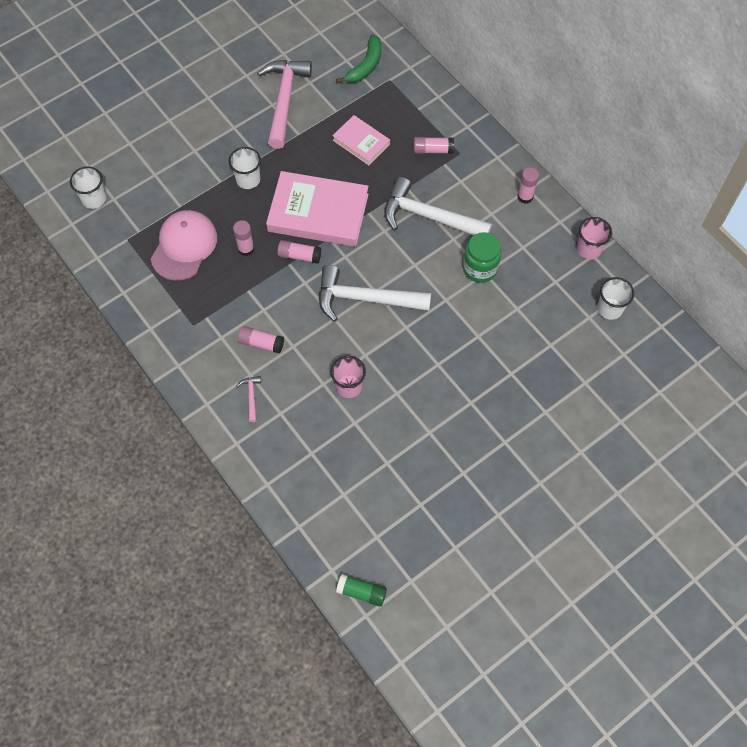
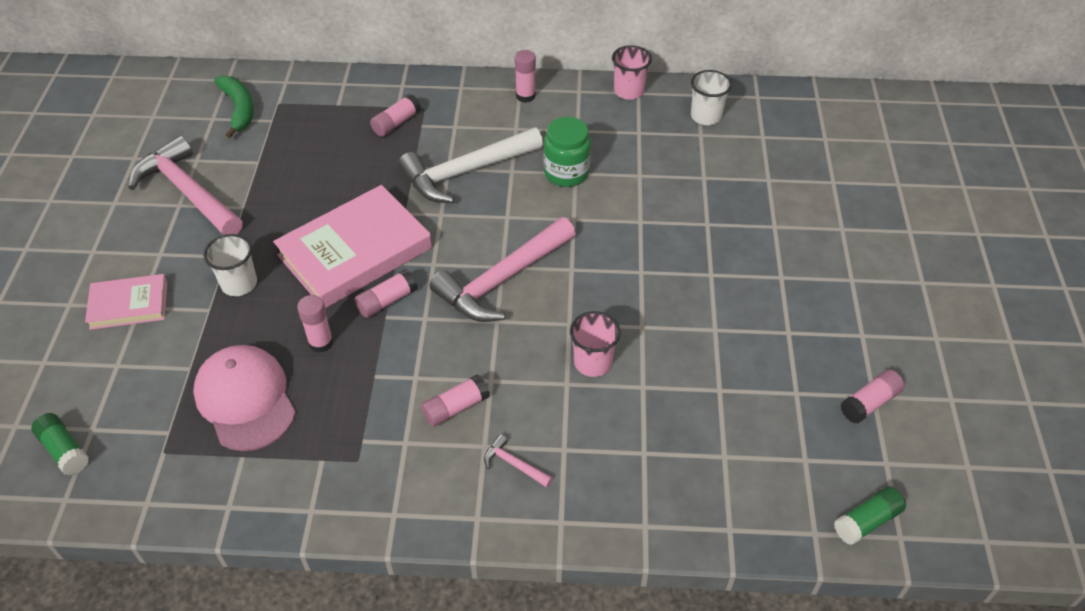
camera: 50 degrees left, 15 degrees down
(94, 199) = (64, 450): white cup -> green glue stick
(361, 142) = (318, 167): pink book -> pink book (129, 305)
(365, 299) = (502, 280): white hammer -> pink hammer
(447, 548) = (869, 403): none -> pink glue stick

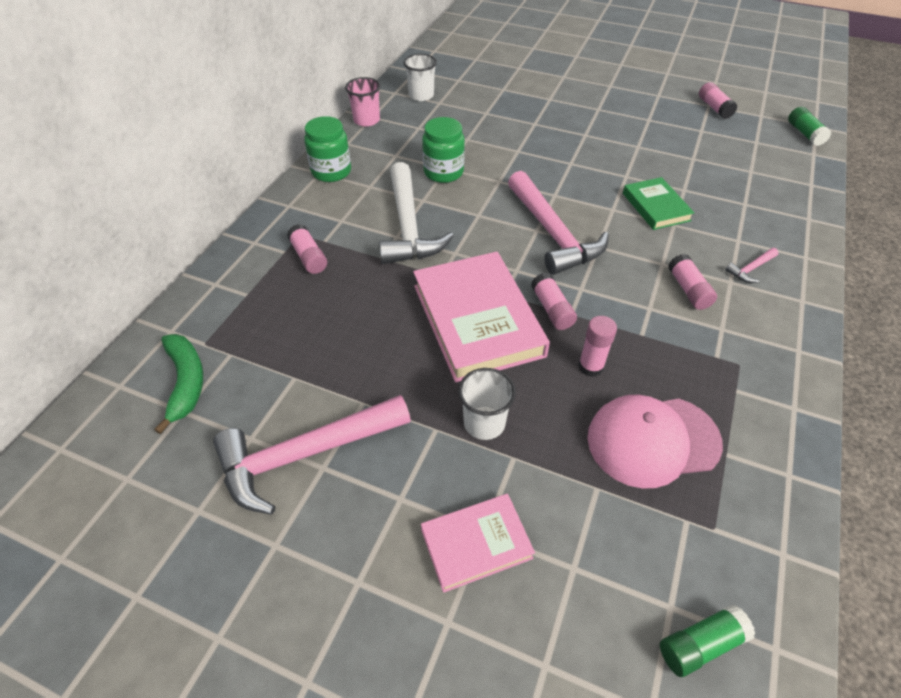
camera: 70 degrees left, 0 degrees up
(129, 305) = (476, 544): pink book -> pink book turned 60 degrees clockwise
(239, 109) = (186, 382): green banana -> green banana turned 75 degrees clockwise
(525, 96) = (331, 171): pink glue stick -> green jar
(593, 362) = (656, 207): pink cup -> green book

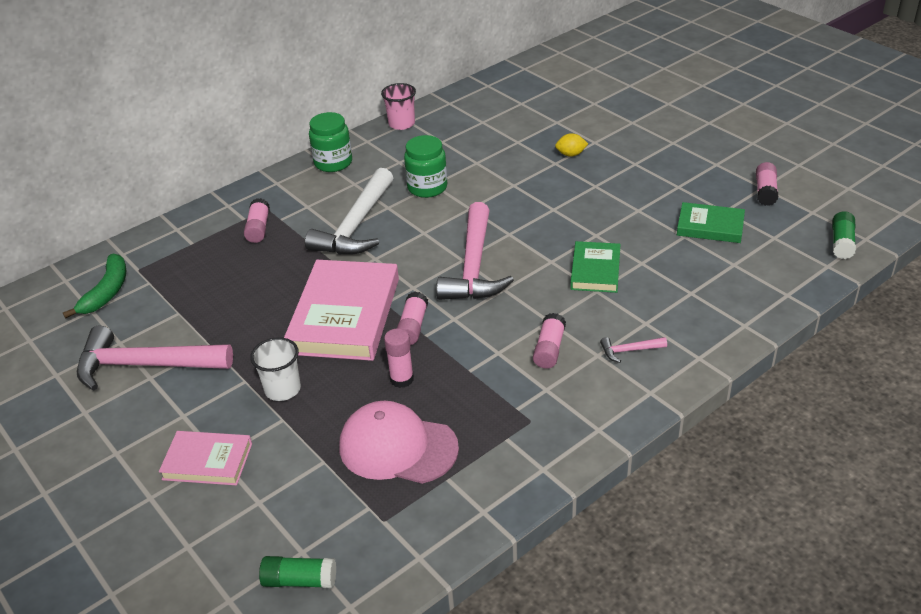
camera: 30 degrees right, 10 degrees down
(421, 95) = (471, 111): white cup -> none
(540, 113) = (571, 154): none -> yellow lemon
(704, 145) = (710, 226): none -> green book

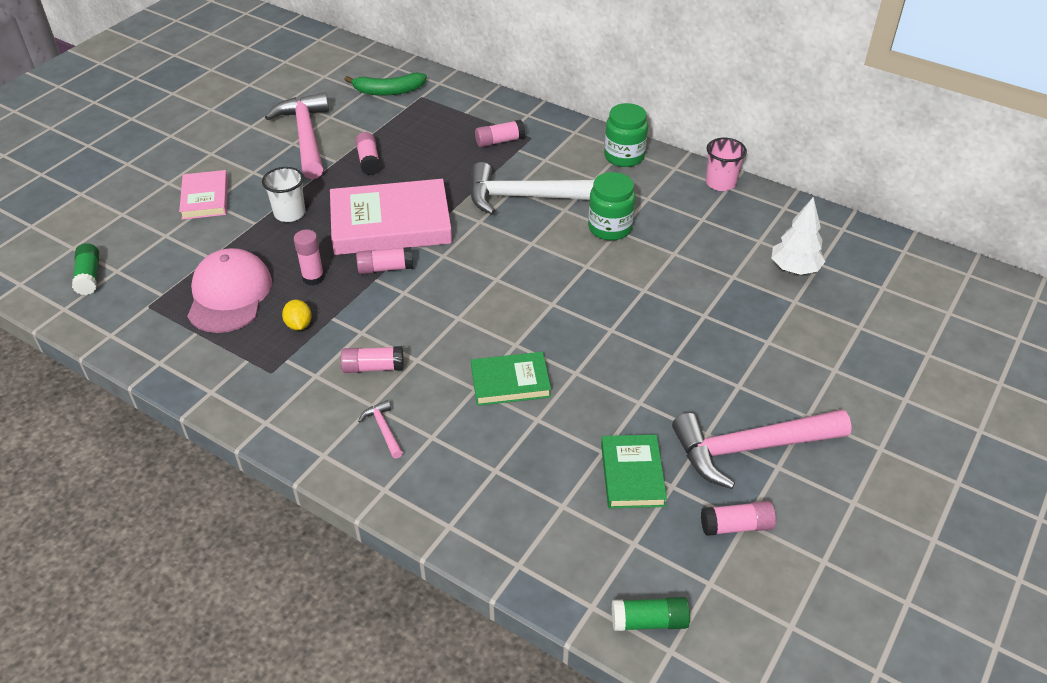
camera: 70 degrees right, 5 degrees up
(228, 320) = (368, 161): none -> pink glue stick
(474, 266) = (487, 289): pink hammer -> pink hammer (750, 448)
(522, 114) = (794, 269): none -> white tree
(571, 154) = (729, 325): yellow lemon -> yellow lemon (299, 325)

